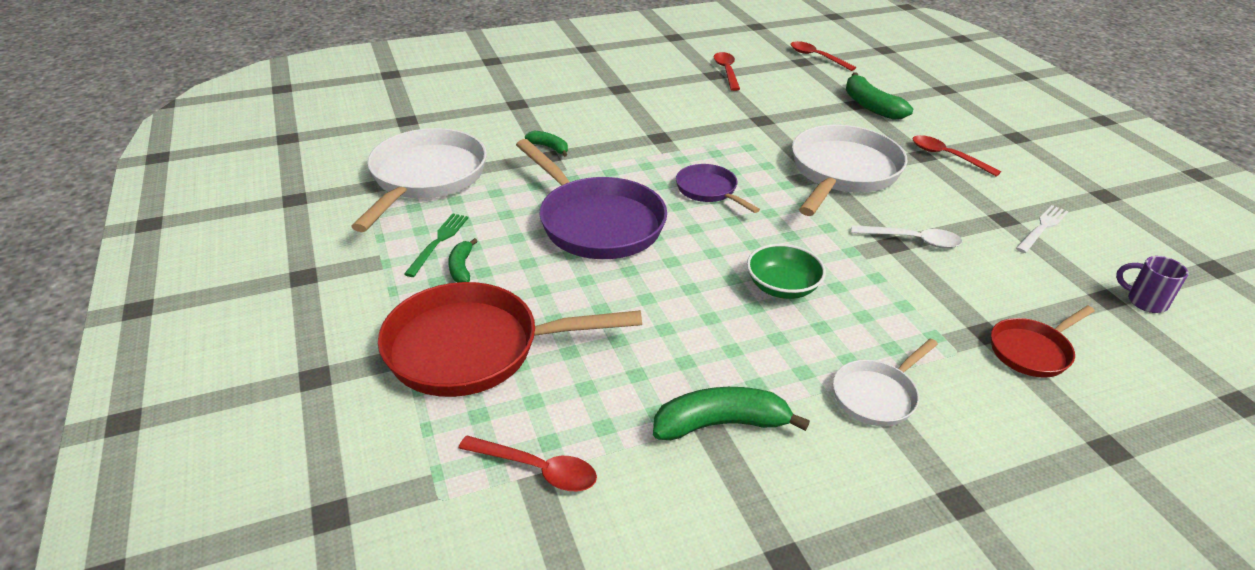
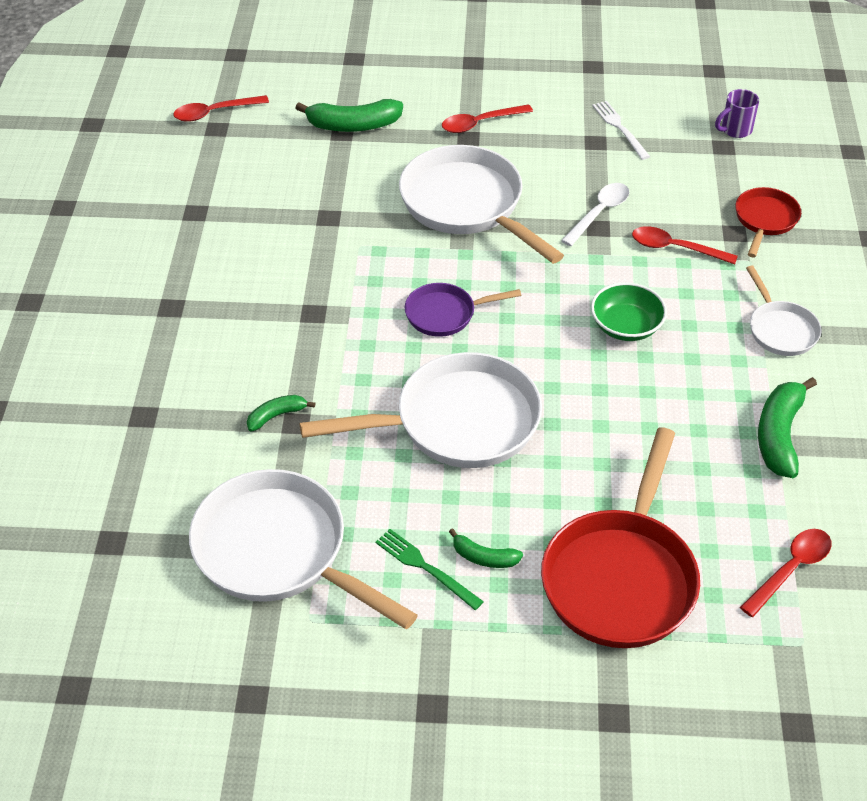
camera: 65 degrees left, 10 degrees up
(596, 223) = (457, 422): purple pan -> white pan
(726, 71) = (194, 198): red spoon -> red spoon (675, 248)
(1032, 351) = (765, 220): red pan -> red pan turned 150 degrees counterclockwise

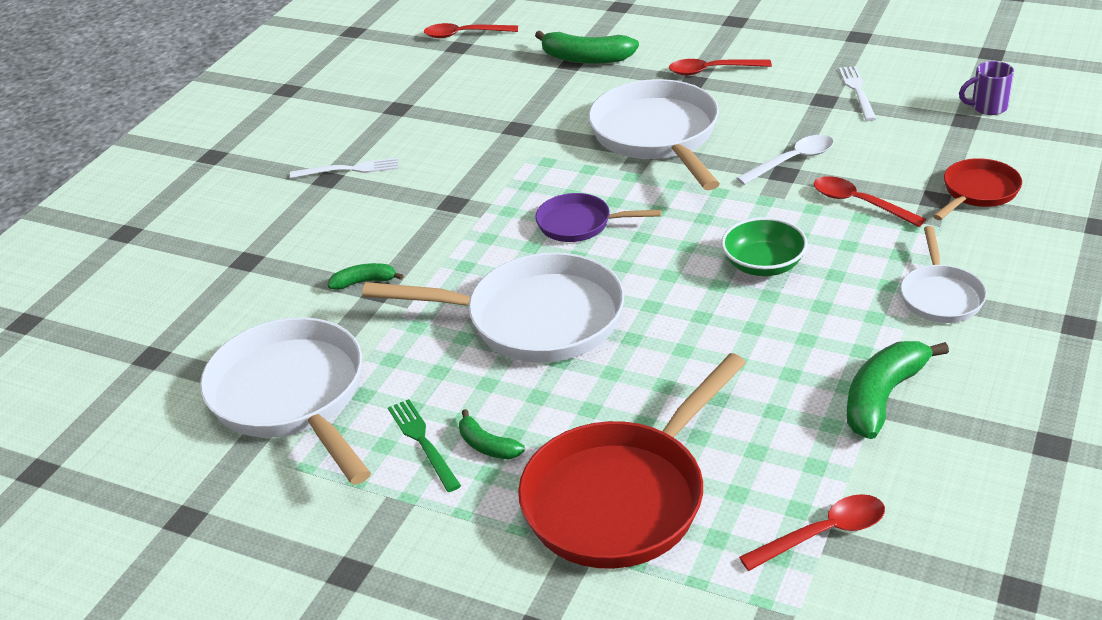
camera: 25 degrees right, 10 degrees down
(187, 293) = (349, 169): none -> white fork

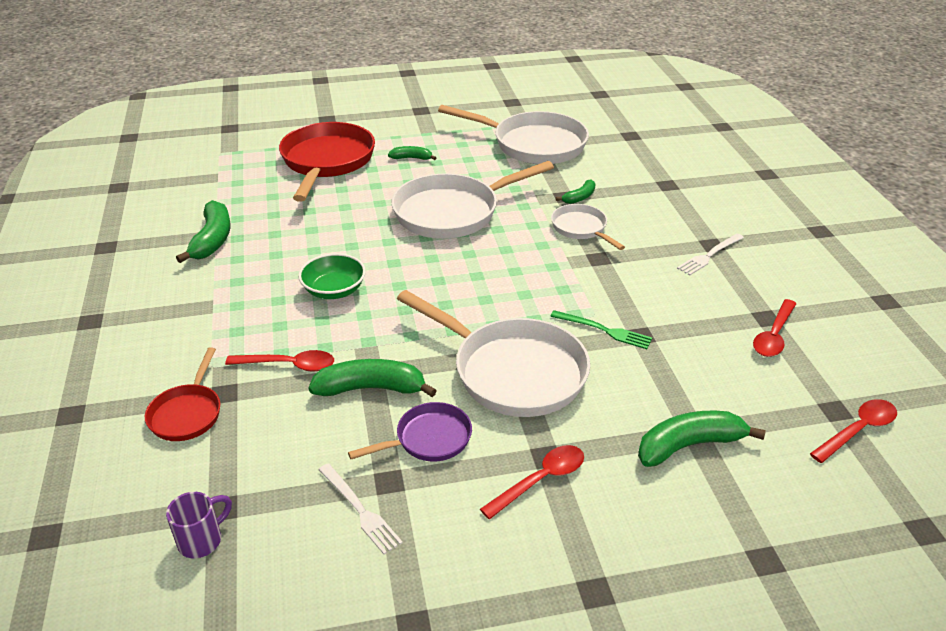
camera: 140 degrees right, 0 degrees up
(423, 442) = (444, 150): green fork -> green fork (604, 330)
(579, 224) = (491, 274): purple pan -> purple pan (429, 439)
(792, 161) = (371, 388): white spoon -> green banana
(823, 533) = (220, 178): red spoon -> red spoon (773, 336)
(940, 296) = (195, 309): white pan -> white pan (581, 228)

